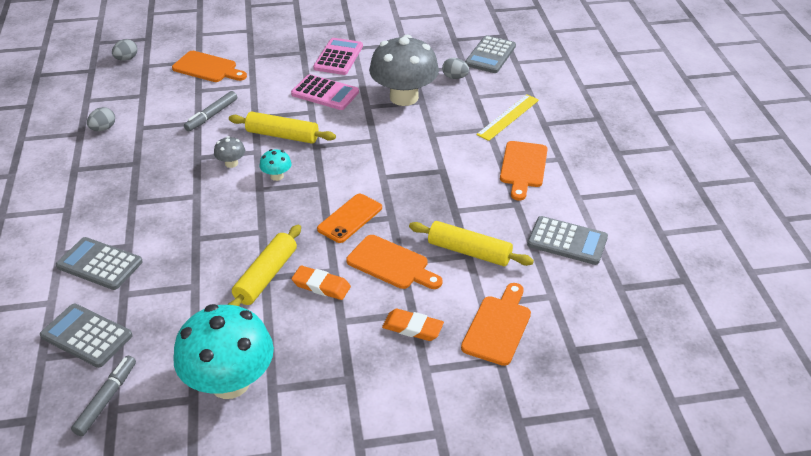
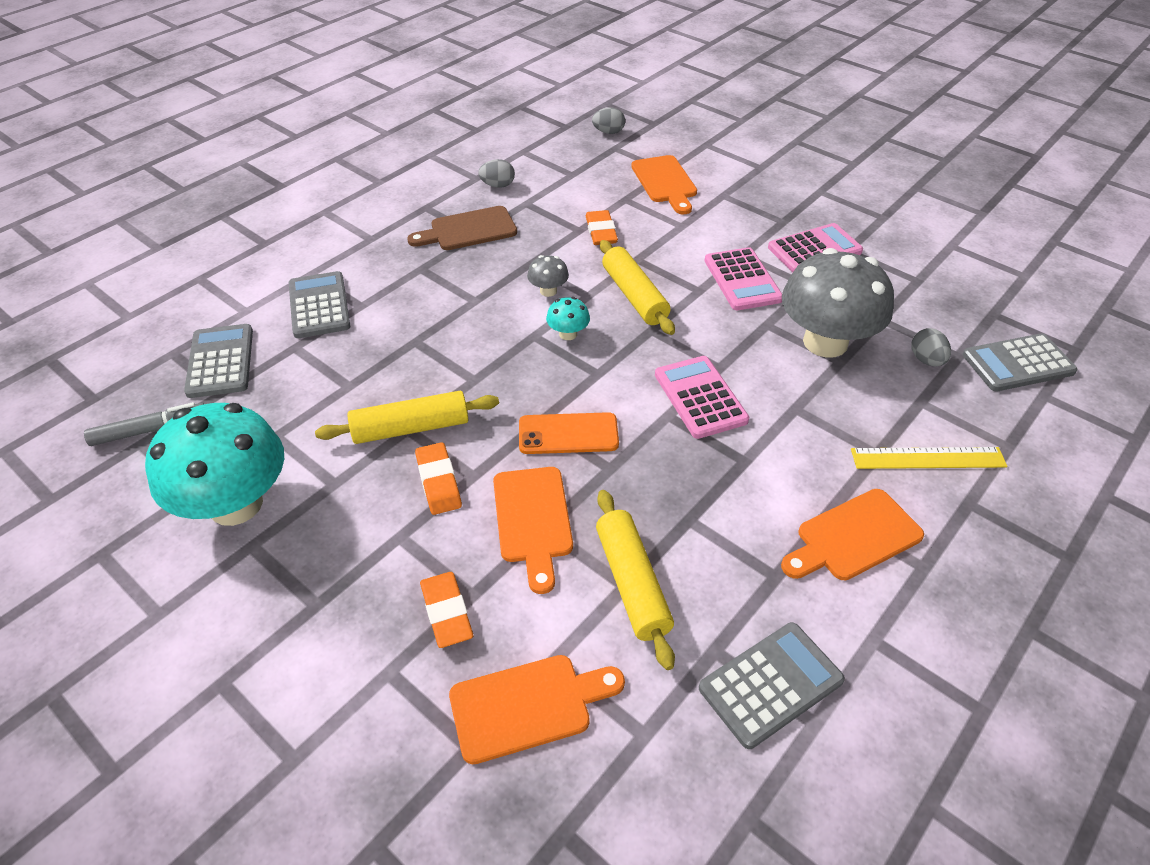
camera: 50 degrees right, 5 degrees up
(127, 164) = (468, 230): none -> brown cutting board
(212, 115) = (601, 231): grey marker -> orange eraser
(385, 159) = (700, 397): none -> pink calculator
(567, 241) = (770, 684): grey calculator -> grey calculator turned 105 degrees counterclockwise

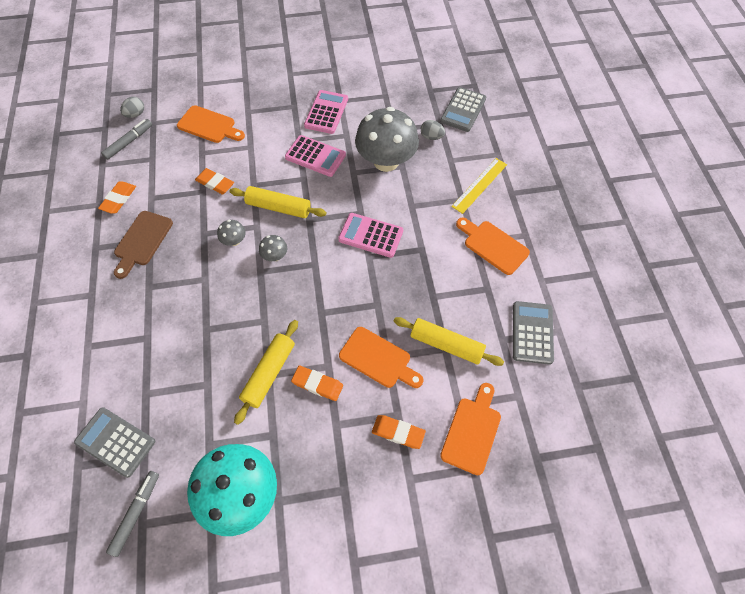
camera: 50 degrees left, 15 degrees up
(319, 306) = (123, 359): grey calculator -> none
(498, 185) = (119, 199): grey egg -> orange eraser
(568, 334) = (275, 256): turquoise mushroom -> grey mushroom
(568, 434) = (341, 306): orange phone -> none
(570, 149) = (128, 142): none -> grey marker
(853, 537) = (493, 245): orange cutting board -> orange cutting board turned 120 degrees clockwise

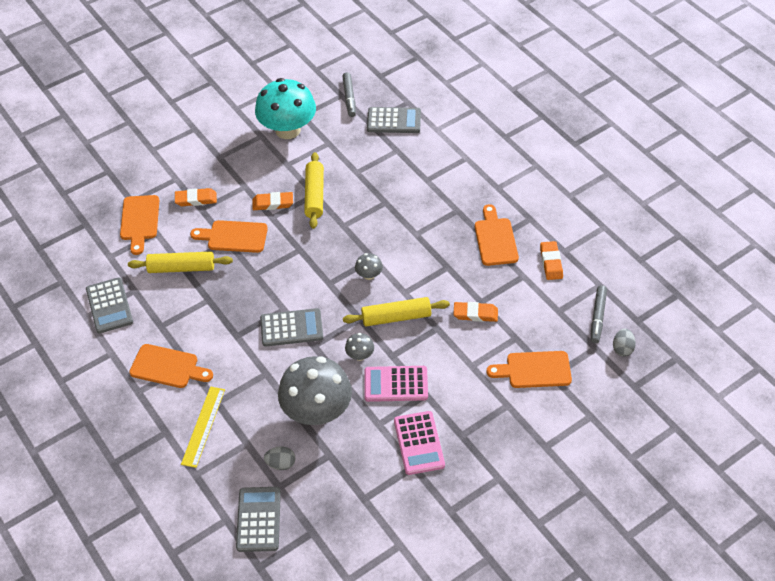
camera: 155 degrees right, 10 degrees down
(142, 241) = (495, 239): brown cutting board -> orange cutting board
(234, 241) = (415, 272): grey mushroom -> grey mushroom (360, 355)
(371, 235) = (291, 328): pink calculator -> grey calculator

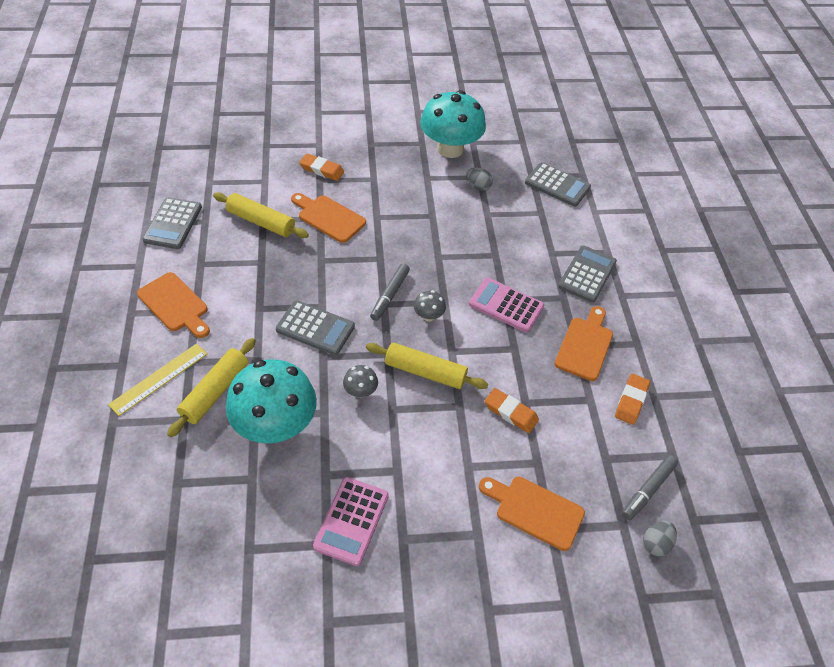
camera: 25 degrees right, 0 degrees up
(139, 221) = (259, 165): orange cutting board -> none
(258, 519) = (130, 506): grey calculator -> grey calculator (587, 274)
(273, 203) = (387, 205): orange eraser -> none
(281, 464) = (198, 460): grey egg -> grey egg (478, 186)
(315, 195) = (431, 216): yellow rolling pin -> yellow rolling pin (215, 392)
(317, 411) = (275, 425): grey mushroom -> turquoise mushroom
(349, 97) = (528, 146): grey marker -> grey marker (390, 295)
(396, 384) = (374, 442): pink calculator -> pink calculator (506, 305)

